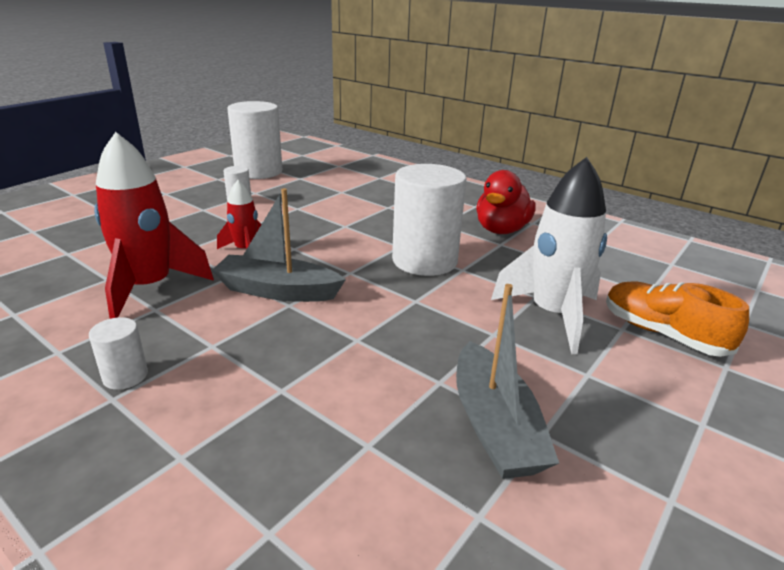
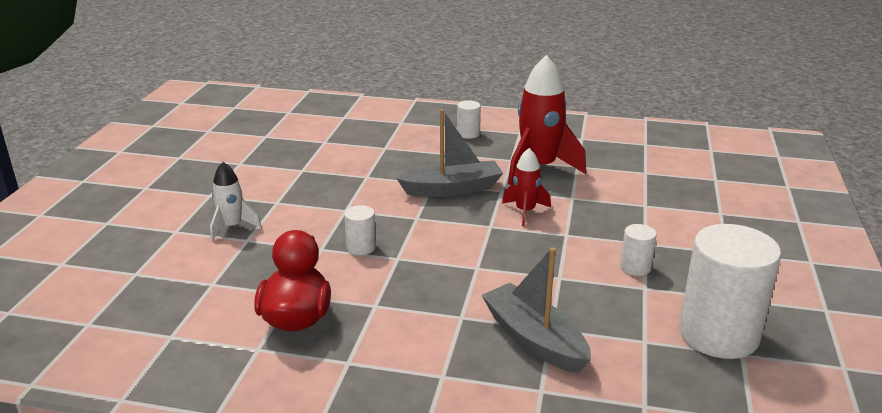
camera: 155 degrees right, 0 degrees up
(424, 261) = (361, 247): white cylinder -> white cylinder, size x0.44
(494, 425) = (265, 160): grey boat -> grey boat (534, 339)
(552, 315) = (232, 227): white rocket -> white rocket, size x0.55
(662, 334) = (143, 235): orange shoe -> none

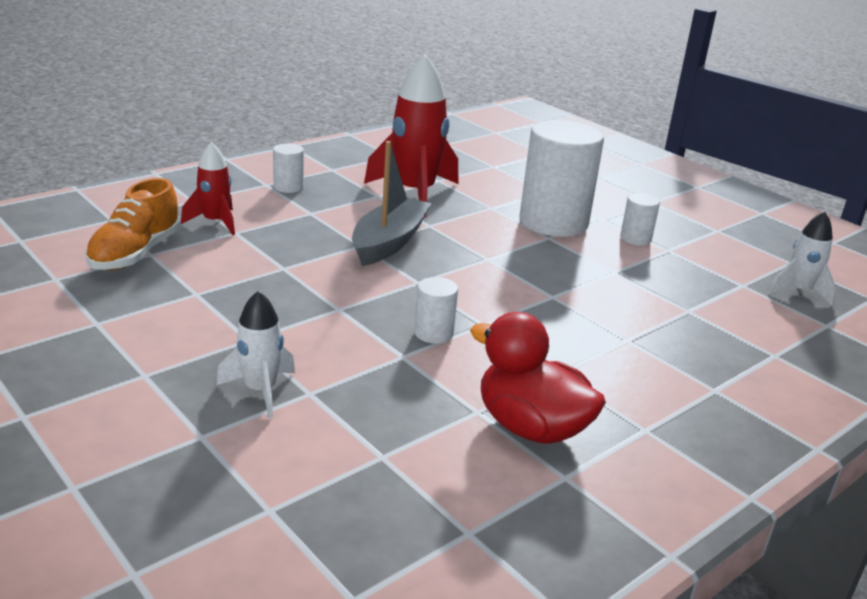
camera: 55 degrees left, 0 degrees up
(318, 138) = (135, 253): none -> orange shoe
(525, 212) = (485, 234): red rocket -> red rocket (215, 222)
(534, 339) = (699, 324): grey boat -> none
(685, 373) = (798, 291): none -> white rocket
(718, 334) = (759, 257): white cylinder -> white cylinder (553, 222)

